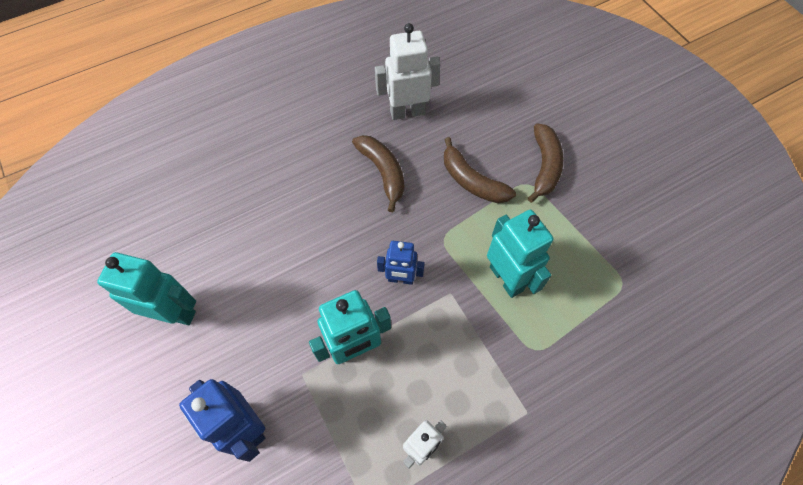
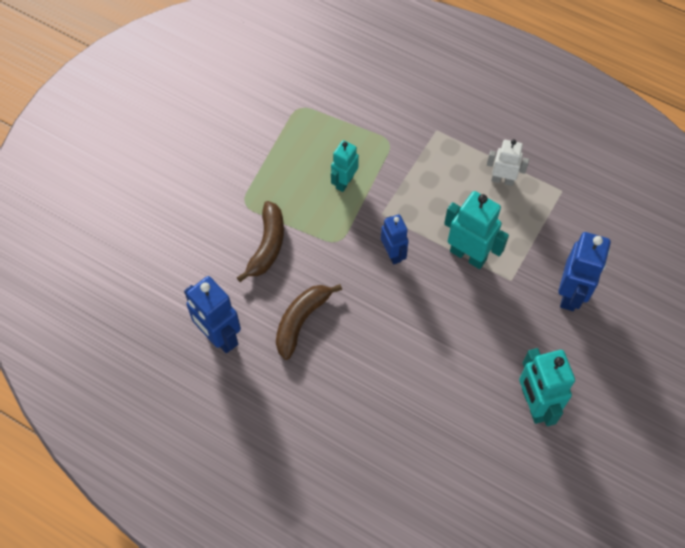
camera: 120 degrees left, 0 degrees up
(407, 112) = (219, 337): white robot -> blue robot
(506, 278) = (344, 182): turquoise robot -> turquoise robot, size x0.63
(544, 166) = (218, 198): brown banana -> none

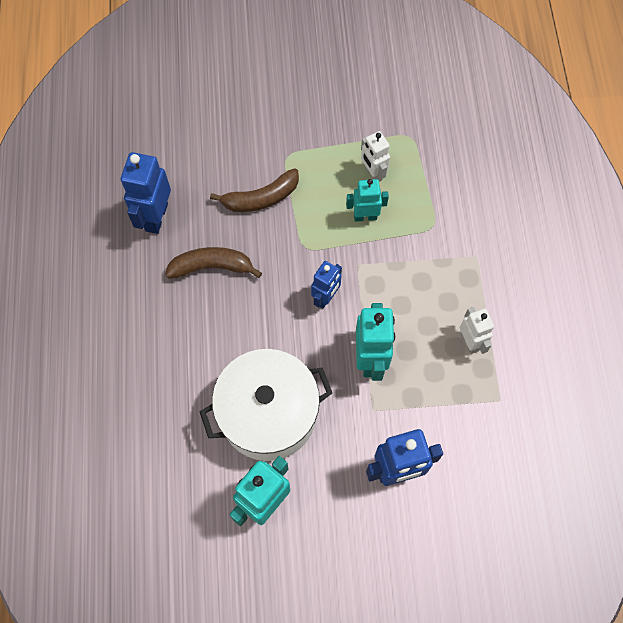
camera: 55 degrees right, 5 degrees up
(311, 153) = (372, 173): none -> white robot
(462, 357) = (268, 414): none -> white pot

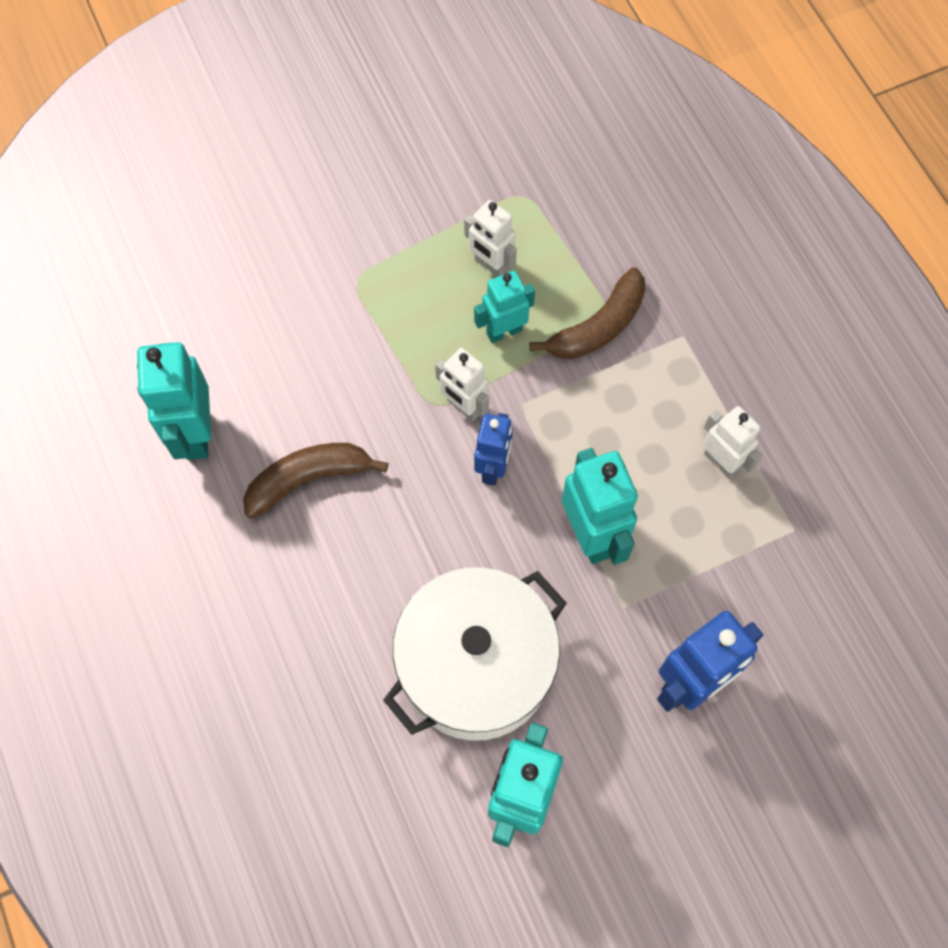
camera: 20 degrees left, 0 degrees up
(156, 217) = (195, 433): blue robot -> turquoise robot
(261, 198) = (342, 354): brown banana -> brown banana (598, 326)
(322, 254) = (464, 407): none -> white robot

